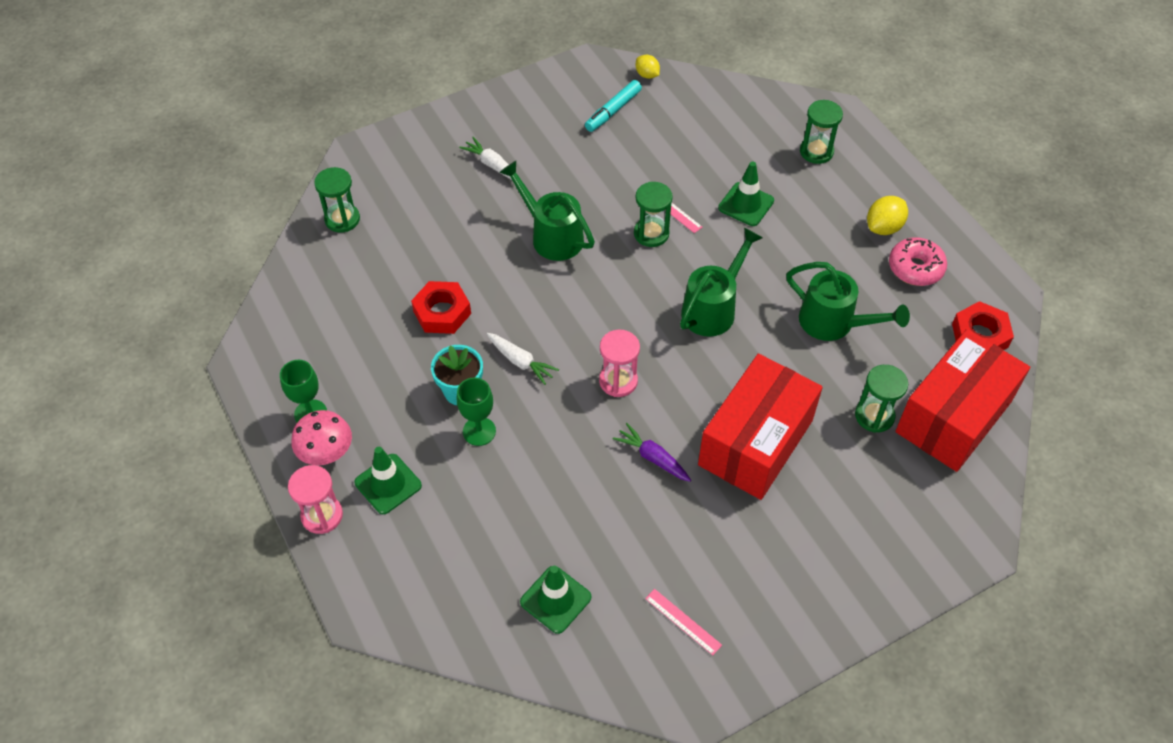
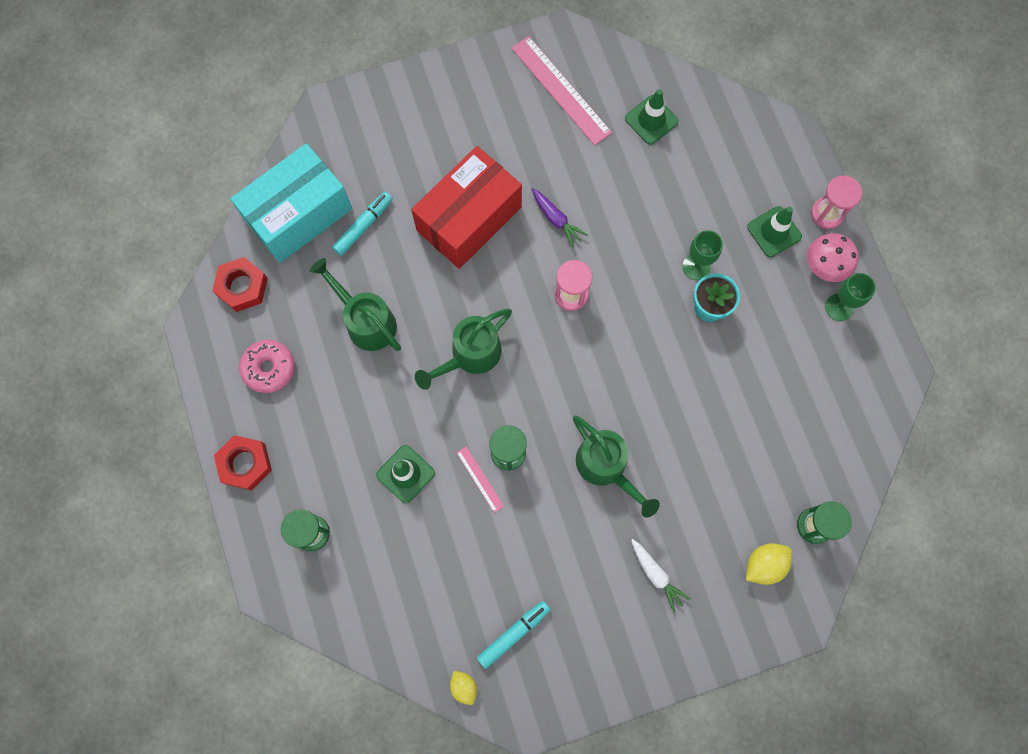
camera: 170 degrees left, 20 degrees up
(442, 312) = (720, 393): red nut -> red nut (245, 464)
(520, 362) = (653, 328): white carrot -> none
(683, 621) = (561, 90): pink ruler -> pink ruler, size x2.09
(874, 416) = (363, 226): green hourglass -> turquoise marker
(883, 227) = (280, 421): yellow lemon -> yellow lemon (764, 564)
(953, 416) = (298, 215): red box -> turquoise box

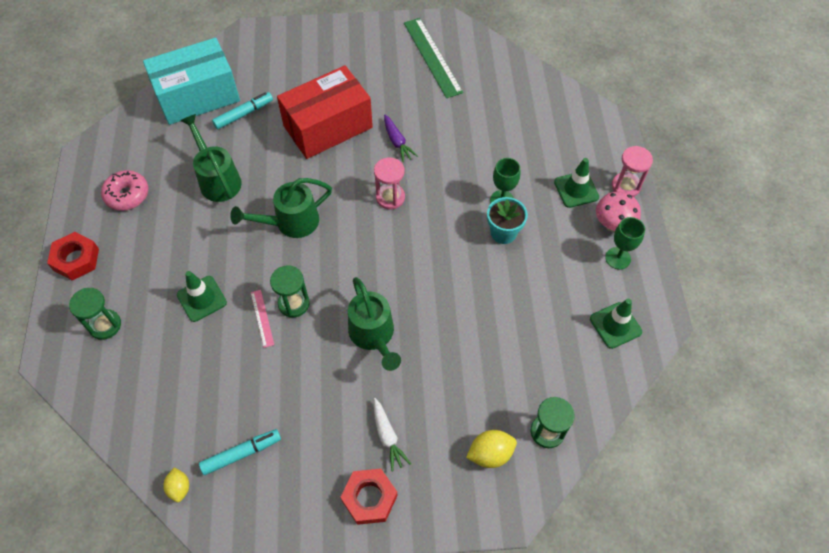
camera: 15 degrees right, 15 degrees down
(242, 287) = (133, 134): red nut -> red nut (369, 498)
(561, 90) = (432, 57): pink ruler -> green ruler
(651, 120) = (497, 91): green traffic cone -> green traffic cone (615, 325)

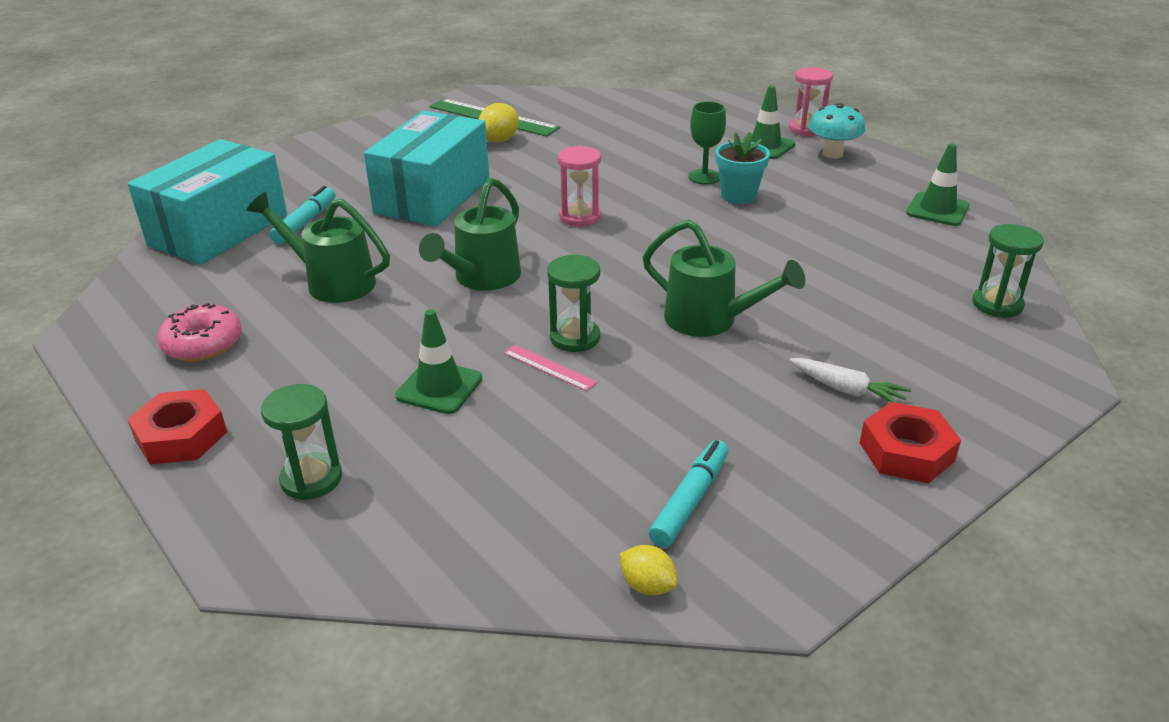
camera: 35 degrees left, 25 degrees down
(328, 127) = (433, 196): red box -> turquoise box
(397, 142) = (532, 179): purple carrot -> none
(490, 454) = (972, 347): yellow lemon -> yellow lemon (499, 140)
(613, 225) = (832, 154): pink mushroom -> turquoise mushroom
(618, 258) = (870, 170): green goblet -> none

